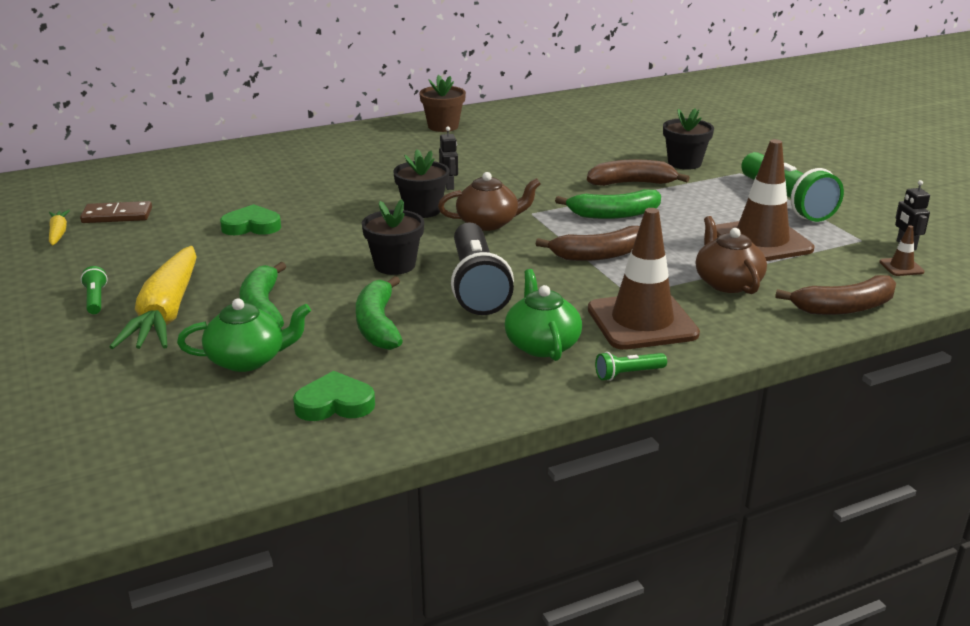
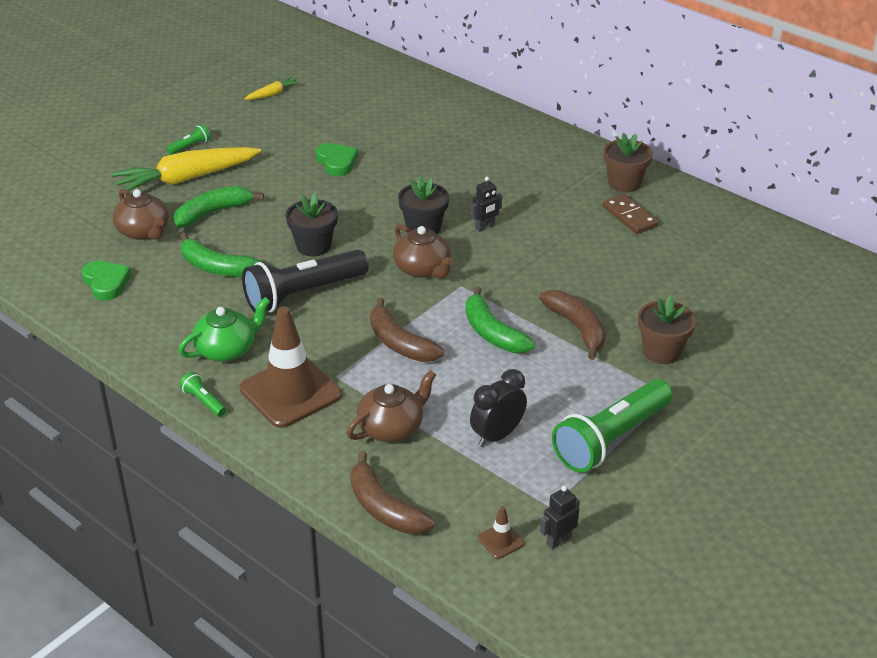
camera: 65 degrees right, 10 degrees up
(117, 216) = (315, 103): brown domino -> brown domino (629, 216)
(248, 359) = (144, 231): green teapot -> brown teapot
(378, 325) = (216, 267): green banana -> green banana turned 120 degrees counterclockwise
(684, 163) = (661, 351): black flower pot -> brown flower pot
(761, 241) = (497, 435): brown traffic cone -> black clock

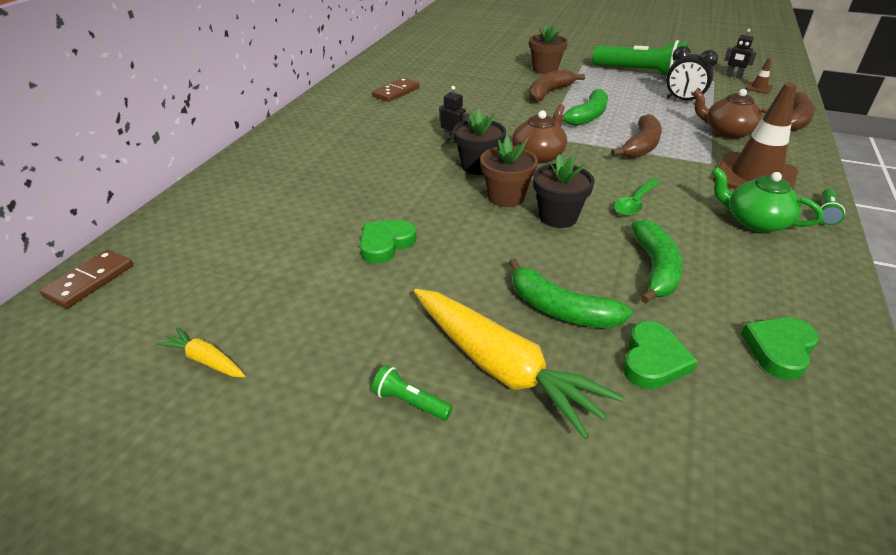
camera: 110 degrees left, 0 degrees up
(144, 231) = (653, 360): brown teapot -> green heart
(303, 294) = (635, 203): black flashlight -> green spoon
(374, 62) = (90, 281): none -> brown domino
(624, 183) = (347, 98): brown flower pot -> brown flower pot (506, 197)

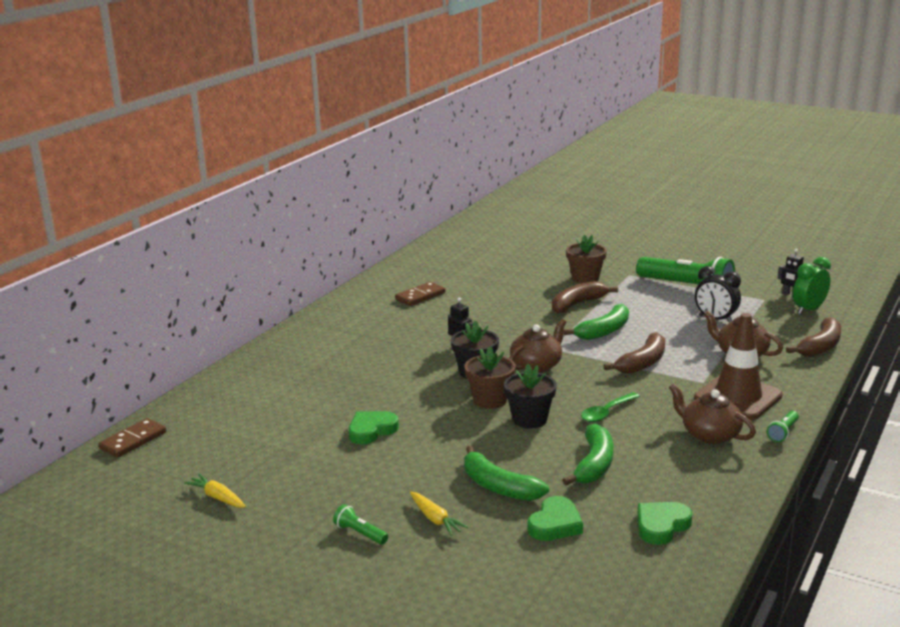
camera: 10 degrees right, 15 degrees down
(501, 367) = (435, 519): yellow carrot -> yellow carrot, size x0.45
(755, 221) = (709, 435): green teapot -> brown teapot
(759, 88) = (808, 310): brown traffic cone -> green clock

